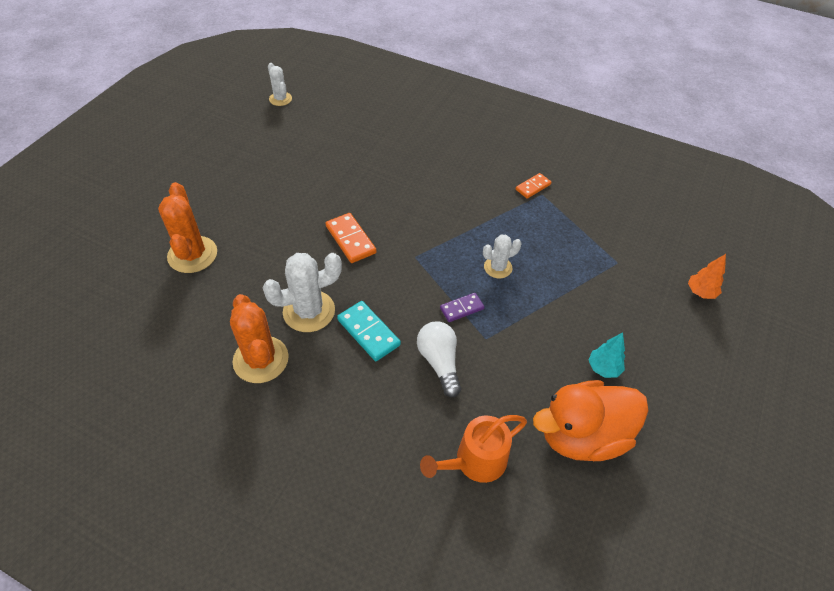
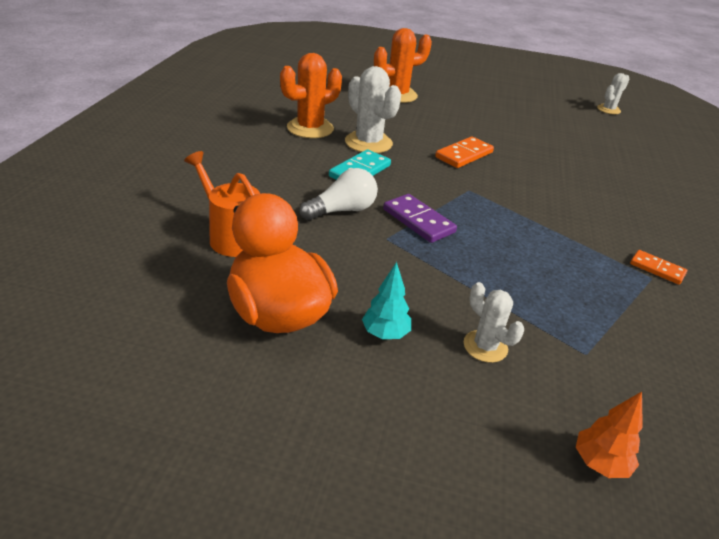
camera: 75 degrees right, 15 degrees down
(462, 308) = (418, 221): purple domino -> purple domino, size x1.54
(498, 267) = (494, 243): white cactus -> white cactus (485, 346)

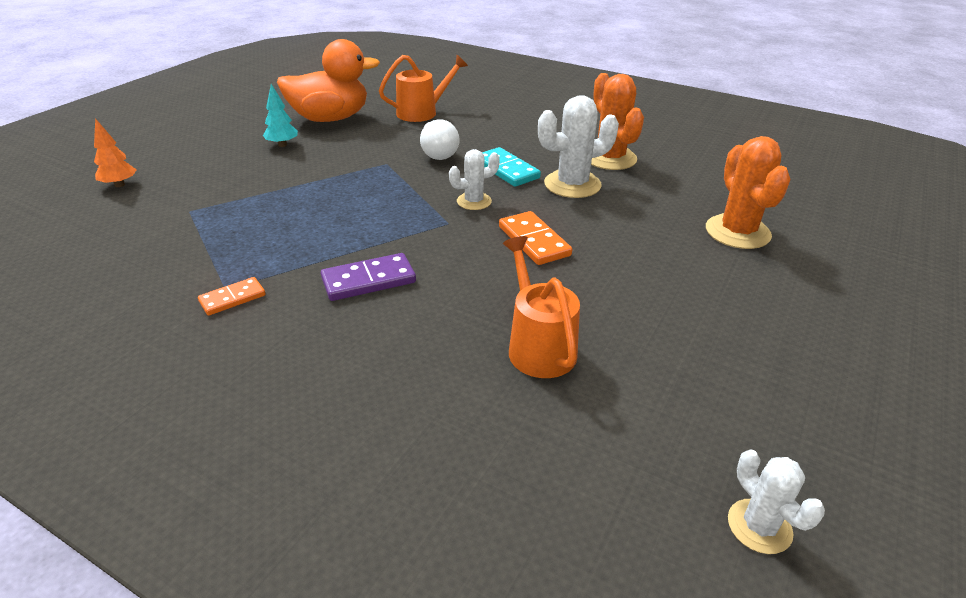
camera: 110 degrees right, 0 degrees up
(418, 221) = (403, 181): purple domino -> purple domino (368, 280)
(485, 346) = (238, 174): white cactus -> white cactus (474, 201)
(565, 150) = (538, 346): none -> orange watering can

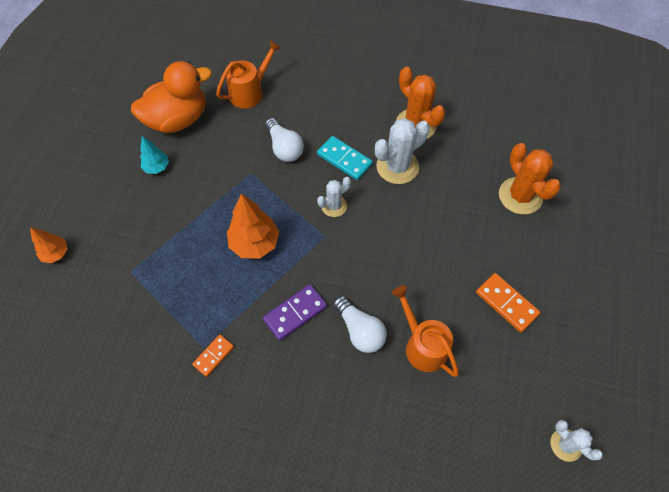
camera: 15 degrees left, 25 degrees up
(355, 214) = (254, 243): none -> orange tree
(450, 313) = (360, 330): none -> white light bulb
(534, 241) = (390, 241): orange domino -> orange domino (506, 303)

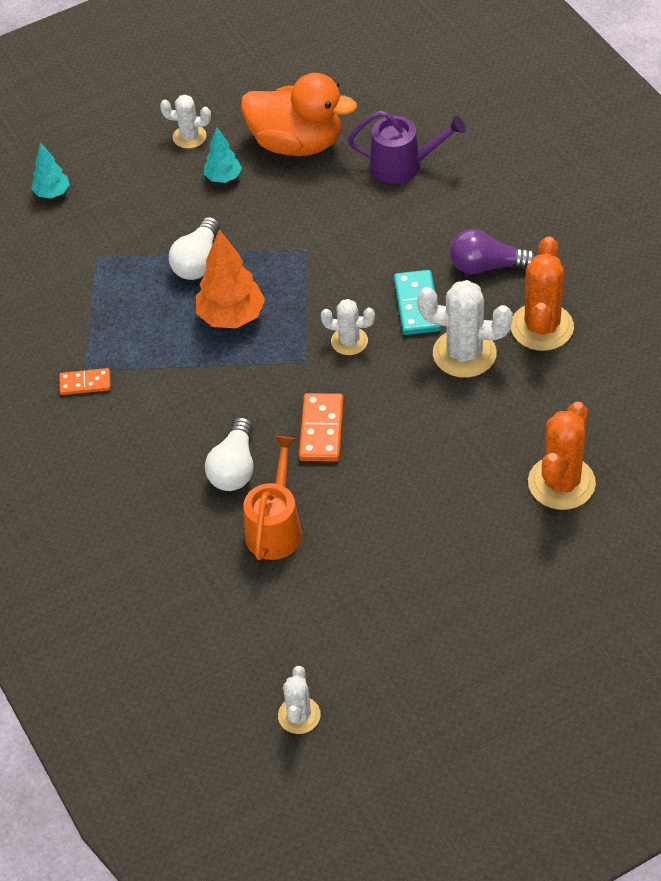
camera: 50 degrees right, 10 degrees down
(56, 254) = (52, 193): orange tree -> turquoise tree
(108, 158) = (189, 137): none -> white cactus
(250, 92) = (403, 166): orange watering can -> purple watering can
(284, 148) = (369, 248): white light bulb -> white light bulb (198, 261)
(295, 313) = (195, 406): purple domino -> none
(353, 114) = (487, 266): none -> purple light bulb
(506, 303) = (405, 562): orange domino -> orange domino (321, 430)

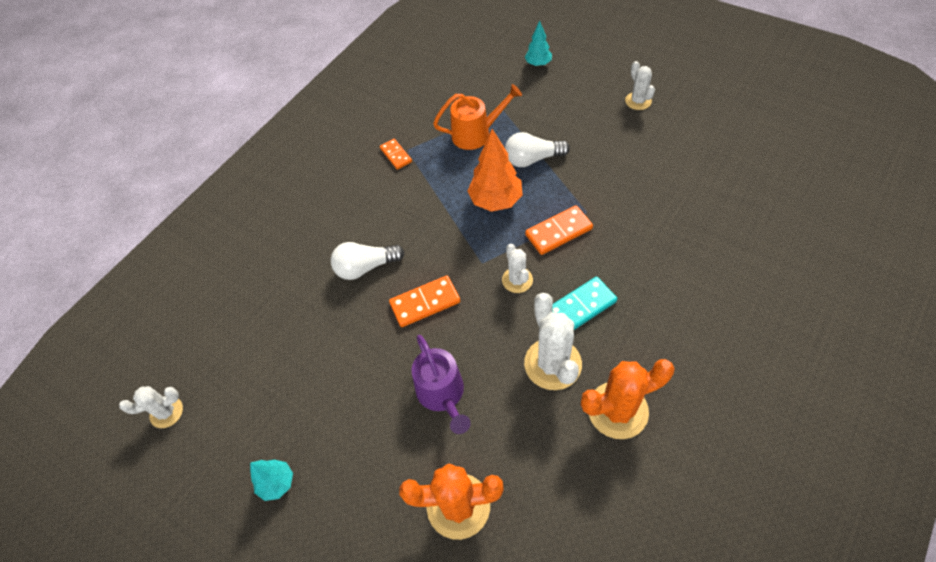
camera: 65 degrees right, 5 degrees up
(223, 178) = (616, 136): turquoise tree -> turquoise tree (277, 483)
(275, 527) = (325, 317): orange watering can -> orange watering can (476, 134)
(297, 143) = (681, 158): orange duck -> none
(314, 282) = (558, 232): none -> orange domino
(403, 166) = (713, 231): purple watering can -> purple watering can (443, 395)
(487, 266) = (654, 337): purple light bulb -> none

